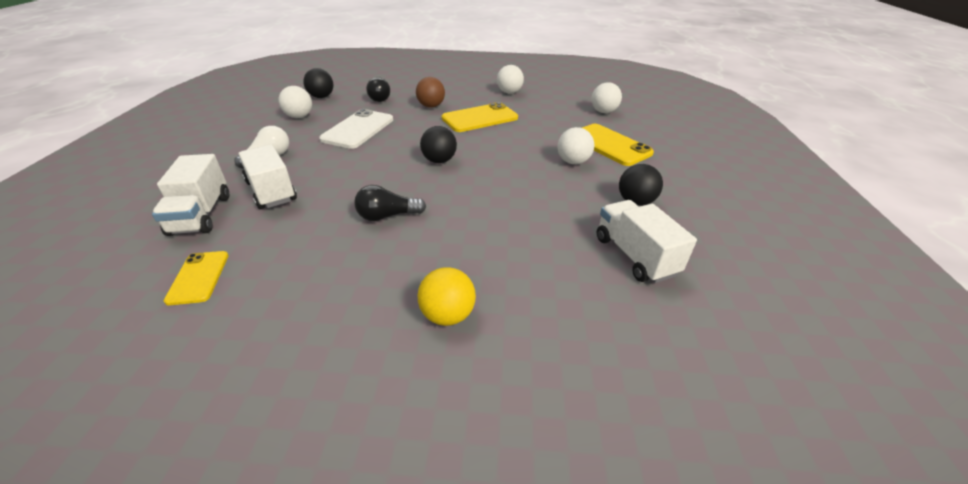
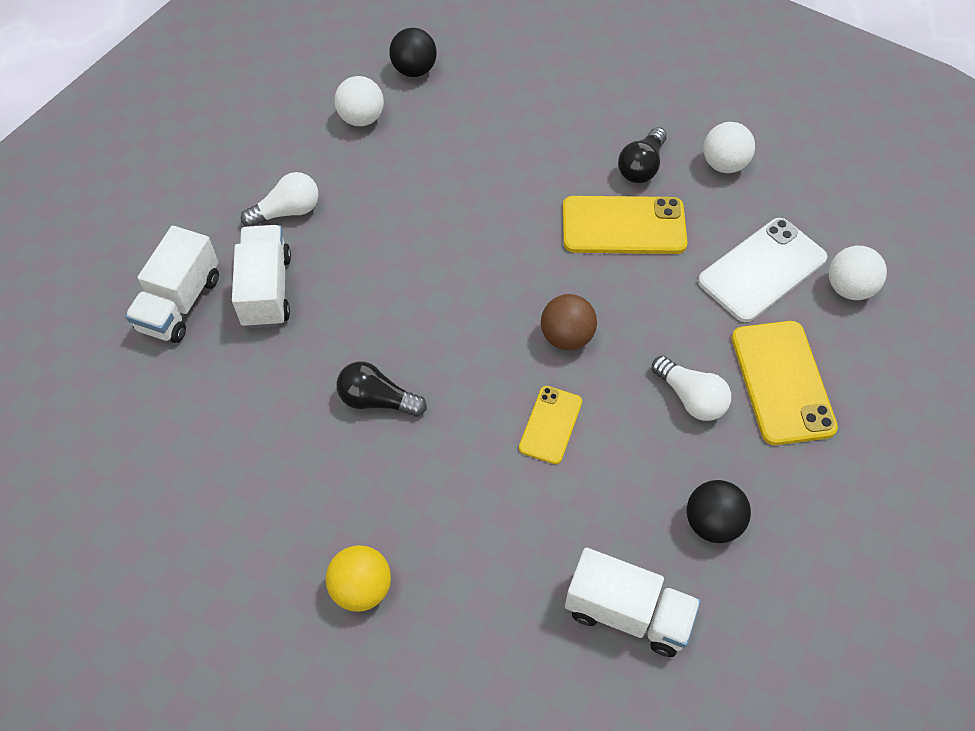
camera: 30 degrees right, 20 degrees up
(198, 277) = (152, 412): yellow phone -> yellow phone (550, 425)
(358, 129) = (428, 186): white phone -> white phone (762, 270)
(381, 98) = (501, 106): black light bulb -> black light bulb (641, 167)
(431, 106) = (567, 160): brown ball -> brown ball (566, 337)
(439, 161) = (500, 312): black ball -> none
(573, 162) = (690, 398): white ball -> white light bulb
(634, 256) = (627, 613): white truck -> white truck turned 105 degrees clockwise

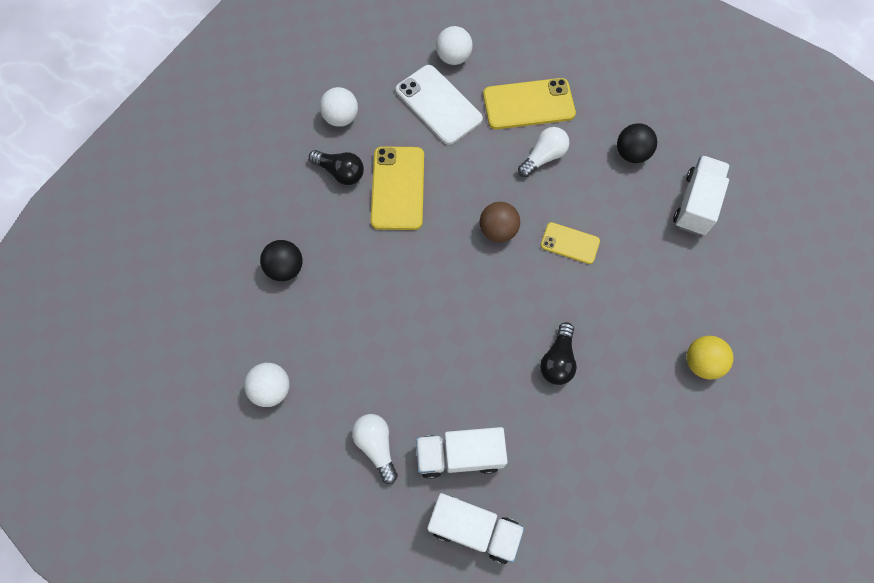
camera: 90 degrees left, 10 degrees up
(414, 70) = (215, 346): black ball -> black ball (285, 268)

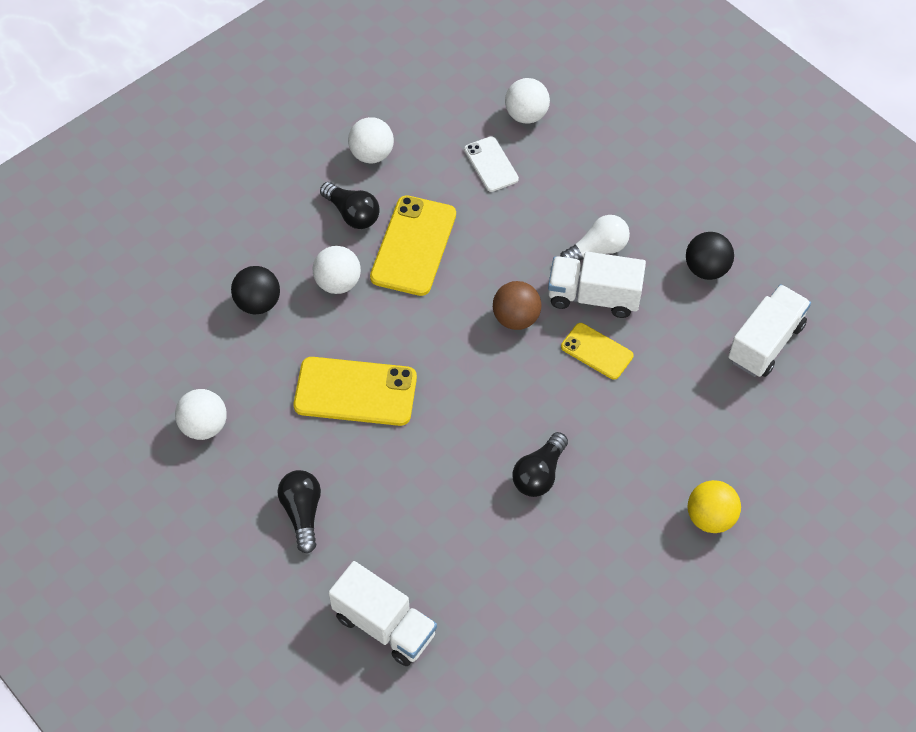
camera: 15 degrees right, 10 degrees down
(346, 234) = (338, 283): none -> white ball
(376, 446) = (302, 513): white light bulb -> black light bulb
(438, 105) = (491, 164): white phone -> white phone, size x0.58
(459, 455) = (393, 545): white truck -> white truck (593, 296)
(528, 104) = (599, 187): yellow phone -> yellow phone (355, 392)

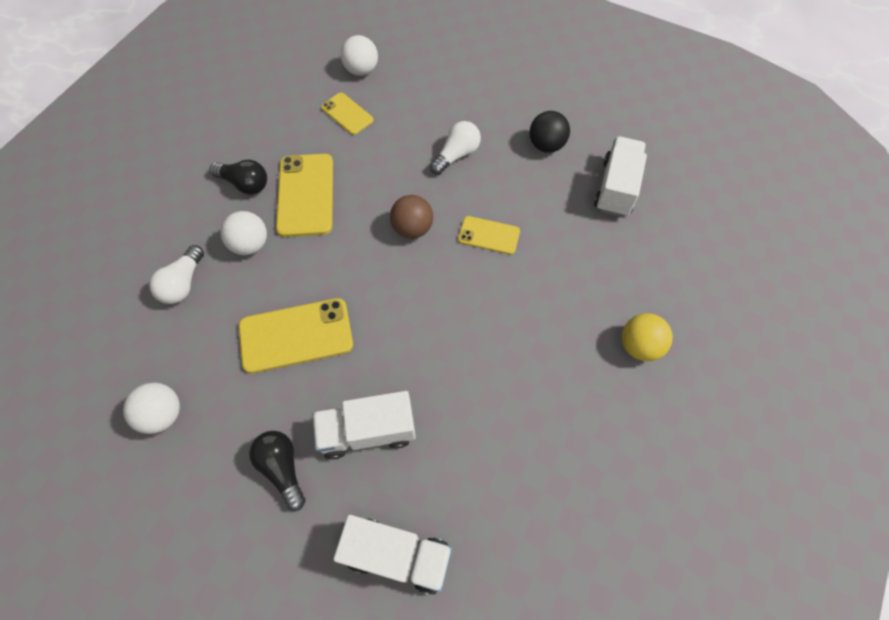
camera: 20 degrees left, 5 degrees up
(258, 303) = (183, 283): black ball -> white light bulb
(371, 154) = (246, 132): white ball -> none
(491, 164) = (347, 114): white phone -> yellow phone
(539, 474) = (483, 356): black light bulb -> none
(593, 296) = (468, 192): white truck -> white truck (367, 431)

